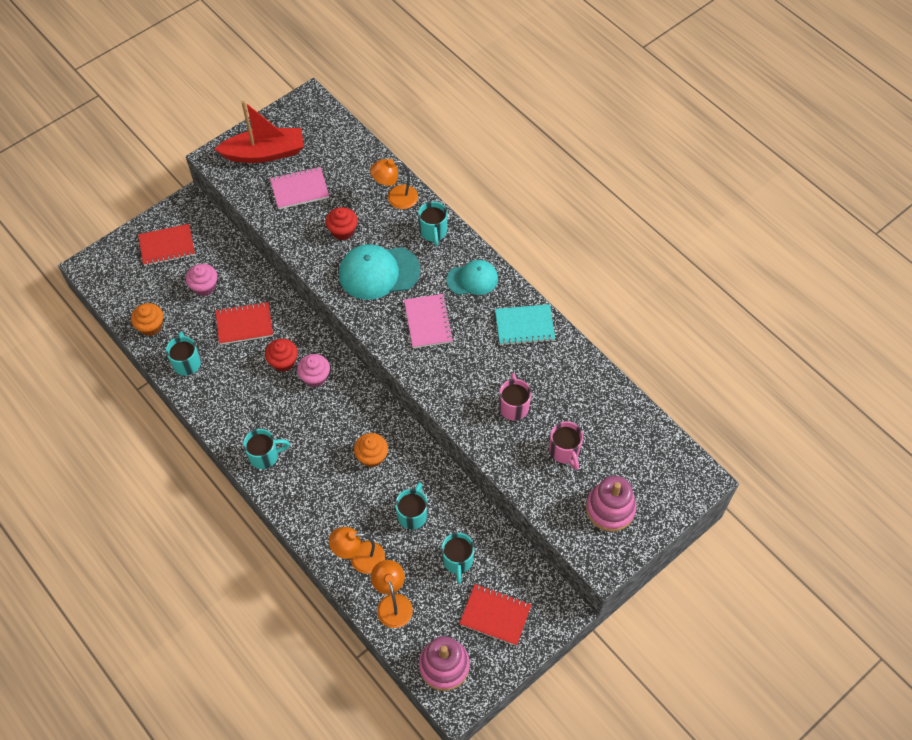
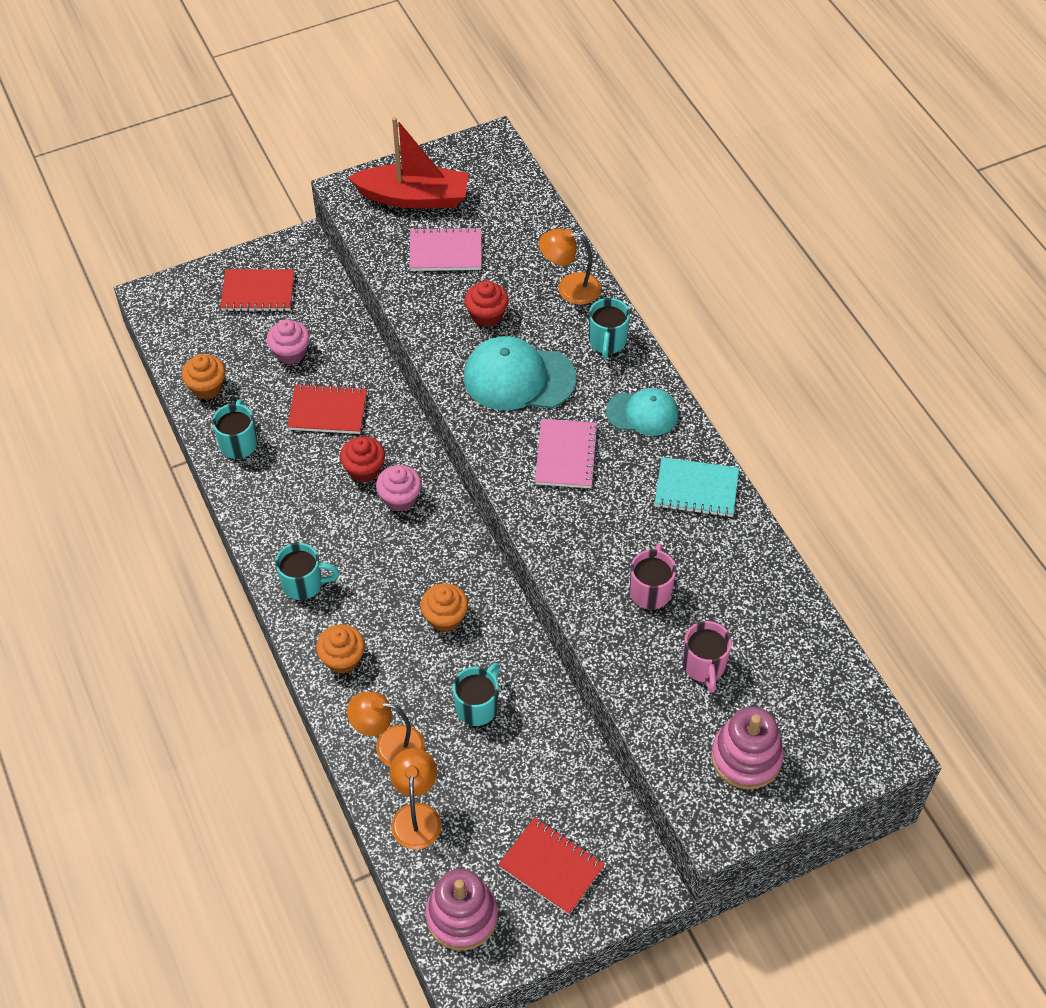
camera: 15 degrees right, 5 degrees down
(308, 504) = (342, 659): none -> orange cupcake
(457, 561) = (521, 782): turquoise mug -> none

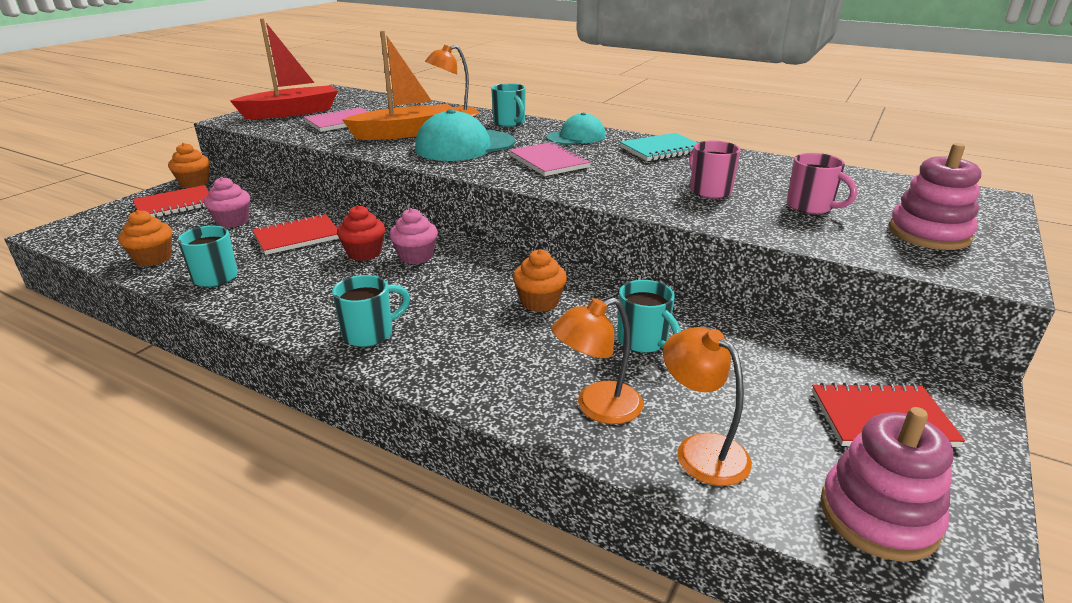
camera: 35 degrees left, 25 degrees down
(342, 659) = (469, 366): orange cupcake -> orange cupcake (194, 183)
(477, 706) = (644, 341): turquoise mug -> turquoise mug turned 150 degrees clockwise
(486, 315) = (405, 133): red cupcake -> orange boat

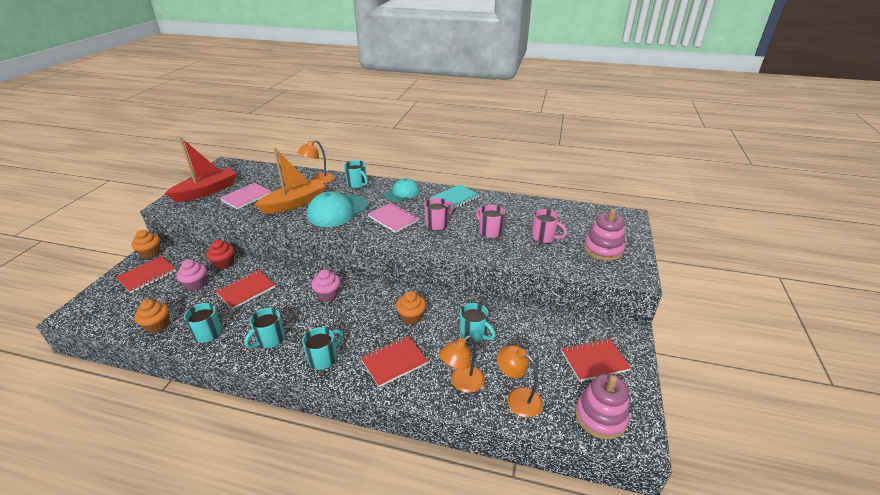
camera: 15 degrees left, 5 degrees up
(299, 298) = (270, 340): none -> turquoise mug
(364, 253) = (295, 297): red cupcake -> red cupcake (224, 263)
(485, 357) = (394, 362): none -> red notebook
(620, 174) = (437, 224): none -> pink mug

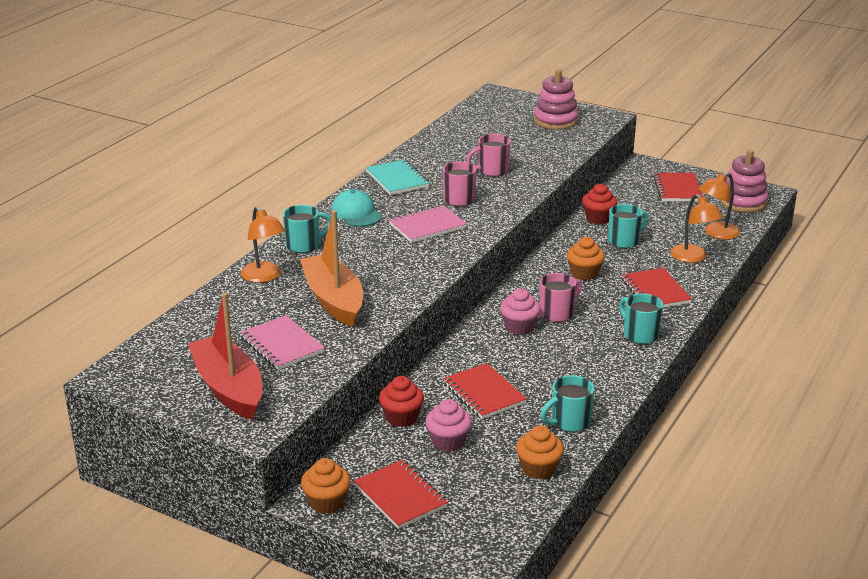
camera: 75 degrees left, 5 degrees down
(270, 340) = (597, 372): turquoise mug -> none
(337, 211) = (381, 265): turquoise cap -> none
(506, 314) = (598, 218): none -> red cupcake
(544, 237) = (519, 144): pink mug -> pink mug (557, 313)

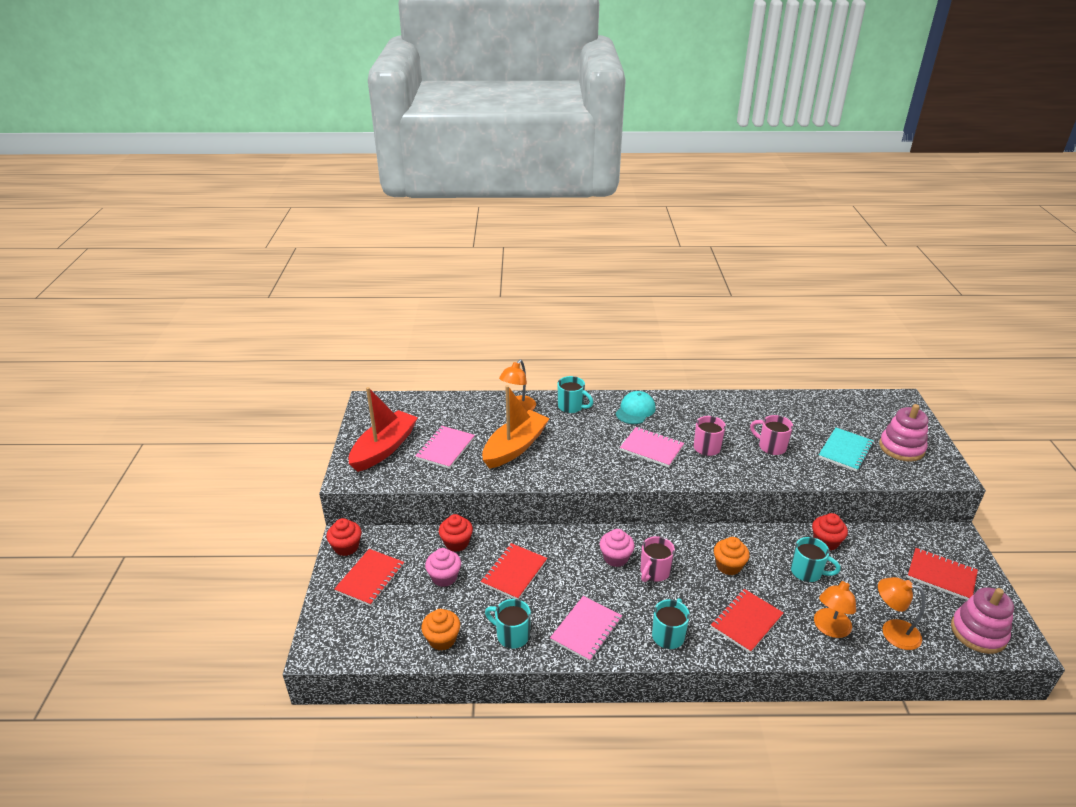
camera: 60 degrees right, 5 degrees up
(326, 502) = (346, 547): orange cupcake -> red cupcake
(397, 179) = (702, 408): turquoise notebook -> turquoise notebook (845, 451)
(557, 313) = (654, 572): pink mug -> pink mug turned 105 degrees clockwise
(598, 376) = (586, 630): none -> pink notebook
(677, 189) = (941, 575): red notebook -> red notebook turned 60 degrees clockwise

